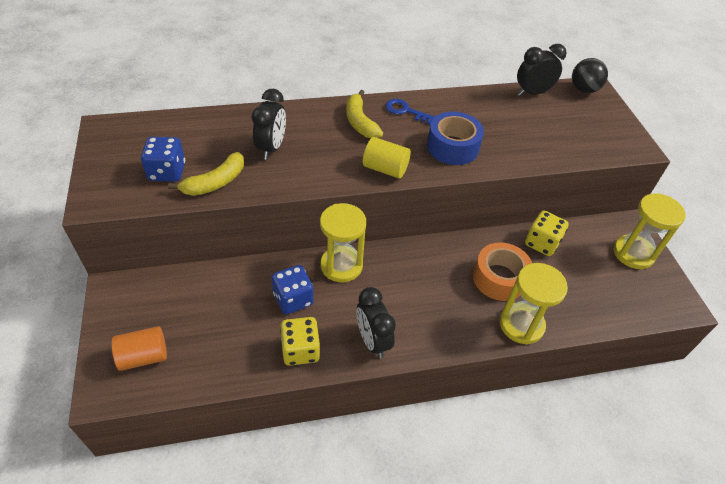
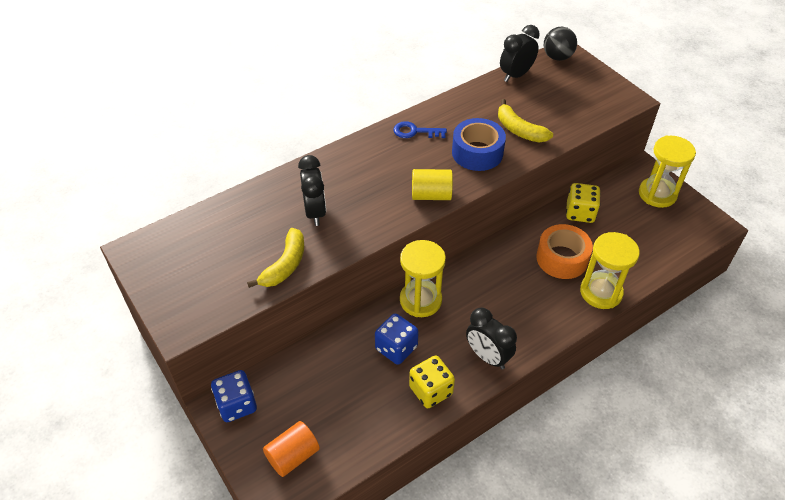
camera: 20 degrees left, 0 degrees up
(167, 172) = (231, 272): blue dice -> blue dice (237, 405)
(360, 122) = (380, 157): yellow banana -> yellow banana (519, 130)

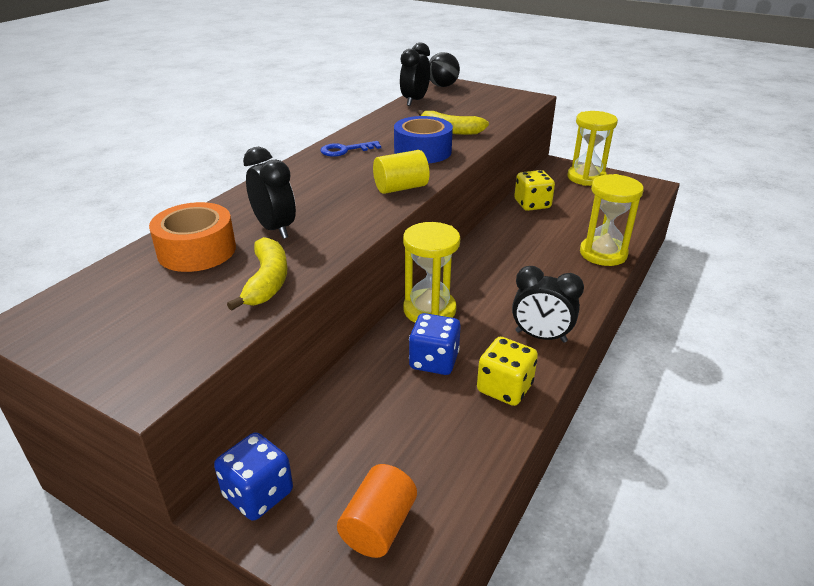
camera: 25 degrees left, 15 degrees down
(562, 258) = (545, 239): orange tape -> orange tape (197, 250)

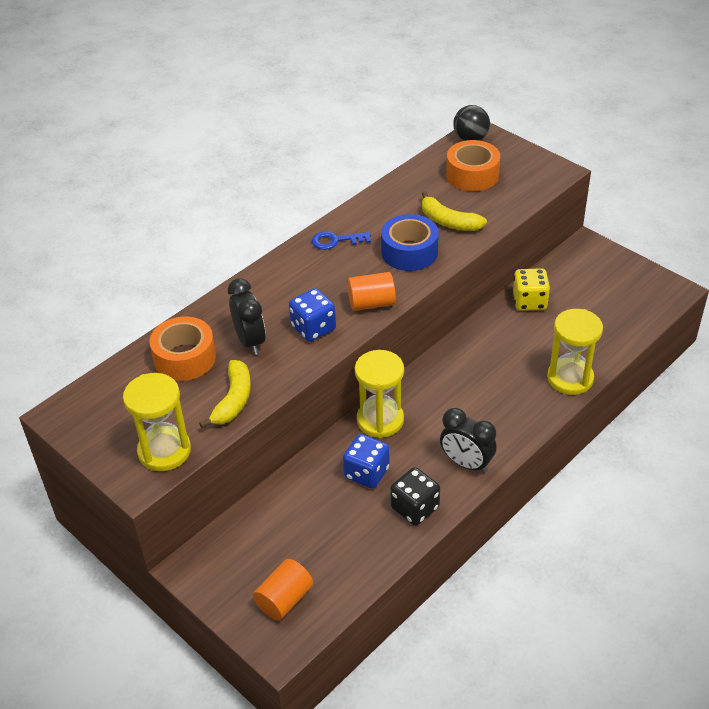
camera: 15 degrees right, 10 degrees up
(258, 494) = (208, 561): blue dice -> blue dice (313, 328)
(401, 188) = (371, 303): yellow cylinder -> orange cylinder
(414, 101) = (430, 164): black clock -> none
(456, 104) = (472, 175): none -> orange tape
(504, 388) = (415, 508): yellow dice -> black dice
(586, 177) = (607, 269): yellow hourglass -> yellow hourglass (164, 451)

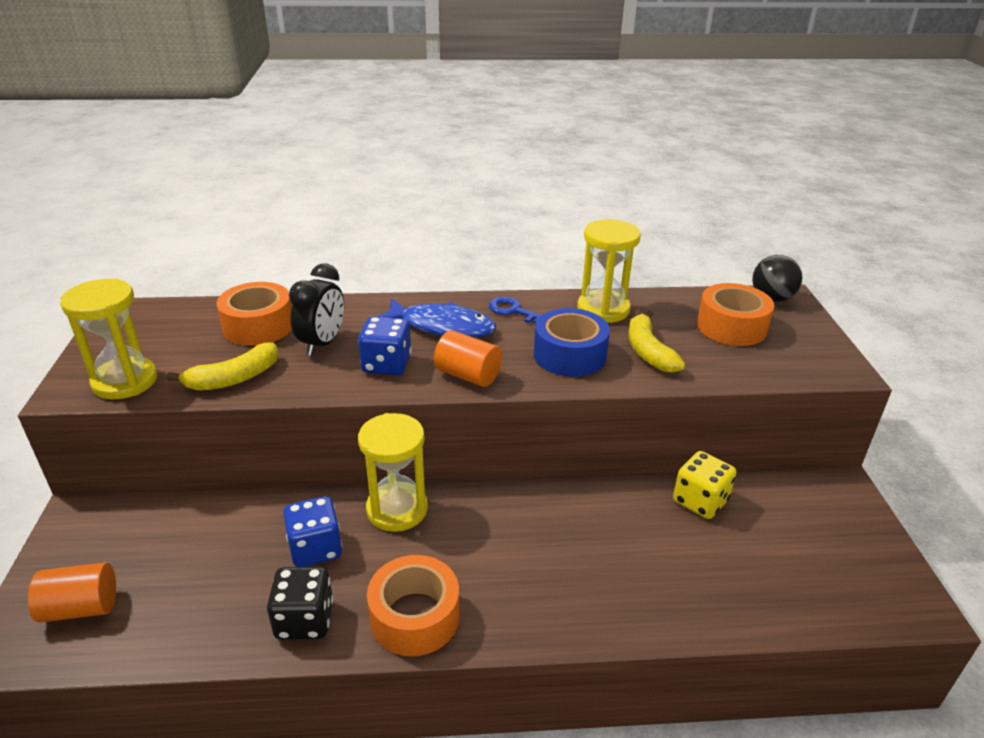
camera: 40 degrees right, 10 degrees down
(306, 280) = (442, 326): none -> blue fish
(466, 463) = (415, 616): black clock -> orange tape
(570, 378) = (650, 613): yellow hourglass -> yellow hourglass (603, 309)

